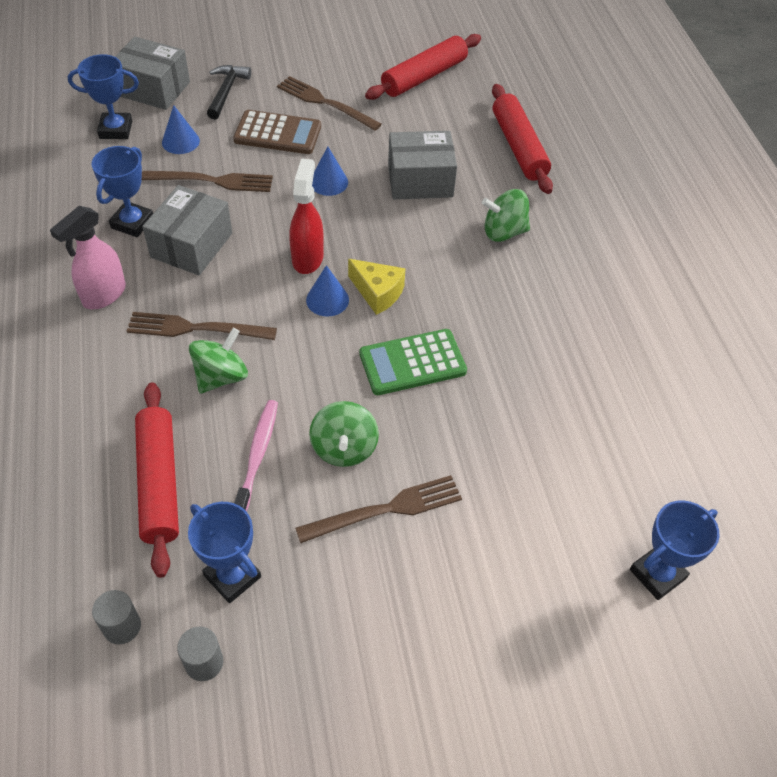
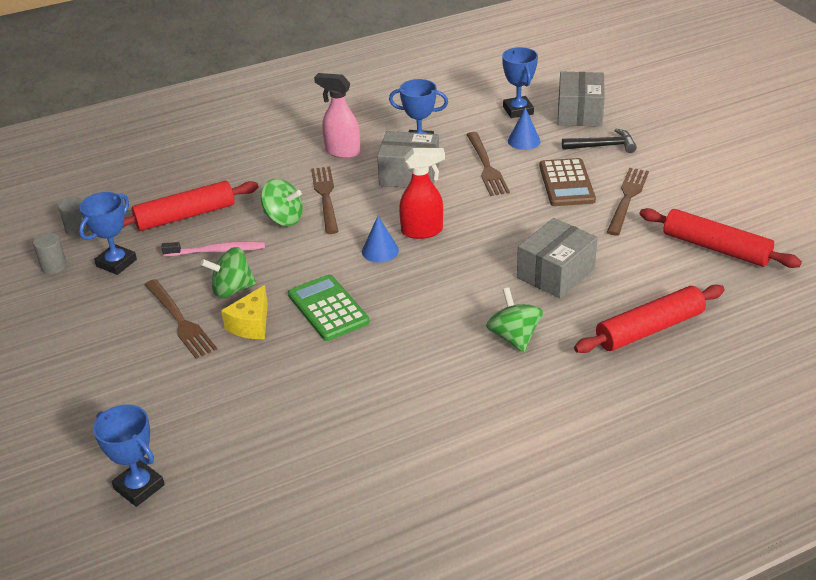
camera: 80 degrees right, 15 degrees down
(328, 182) = (521, 222): blue cone -> none
(377, 293) = (399, 275): yellow cheese -> yellow cheese (251, 324)
(420, 180) = (555, 273): grey box -> grey box turned 60 degrees clockwise

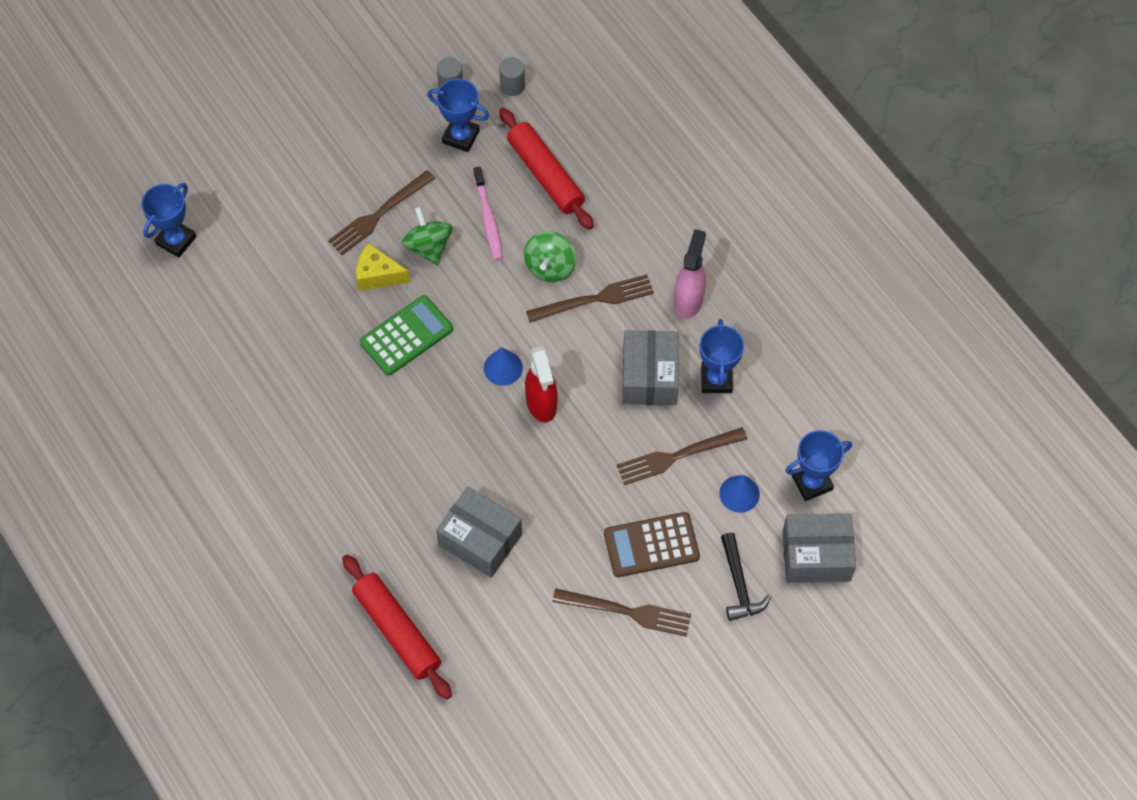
camera: 80 degrees right, 25 degrees up
(514, 337) = (376, 506): green spinning top -> none
(715, 248) = (540, 703): red rolling pin -> none

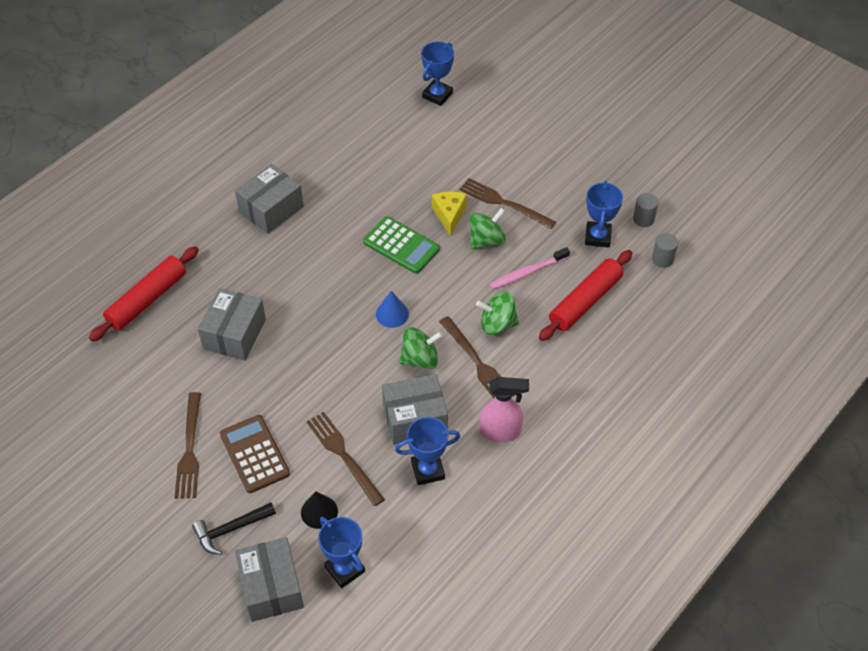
camera: 75 degrees right, 10 degrees down
(176, 240) = (437, 95): blue trophy -> blue trophy turned 75 degrees counterclockwise
(299, 466) = (271, 209): none -> grey box
(541, 404) = (366, 347): red spray bottle -> none
(573, 353) = (420, 359): none -> green spinning top
(739, 493) = (319, 511): blue cone -> black cone

